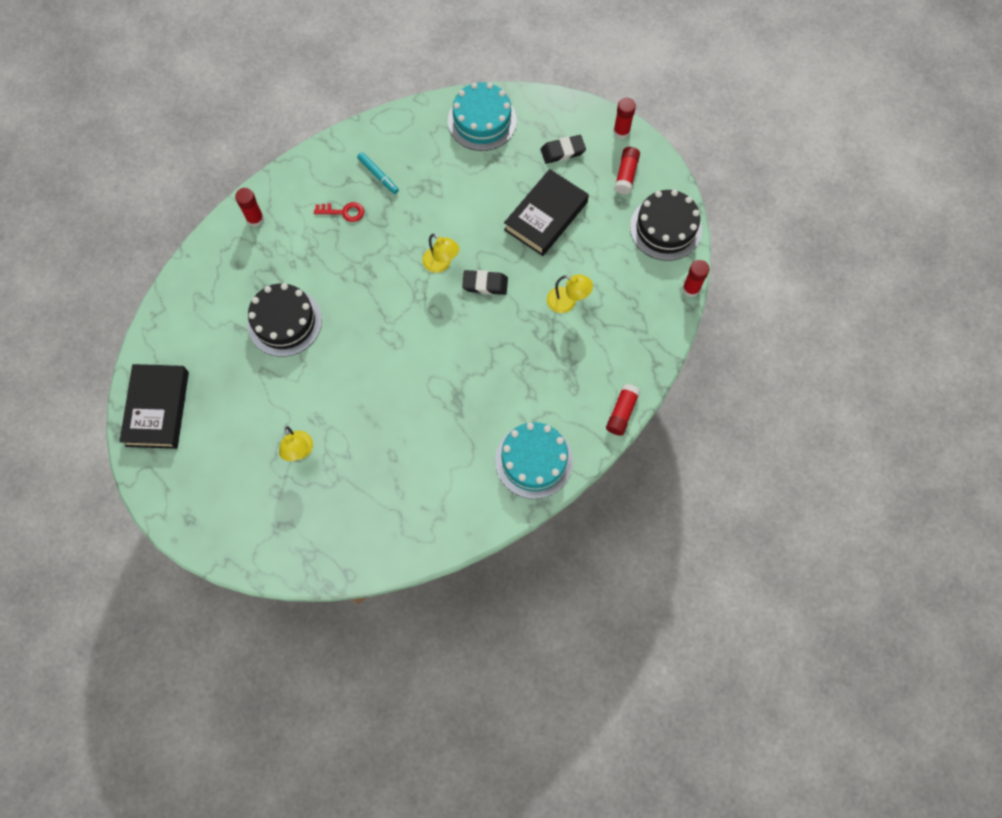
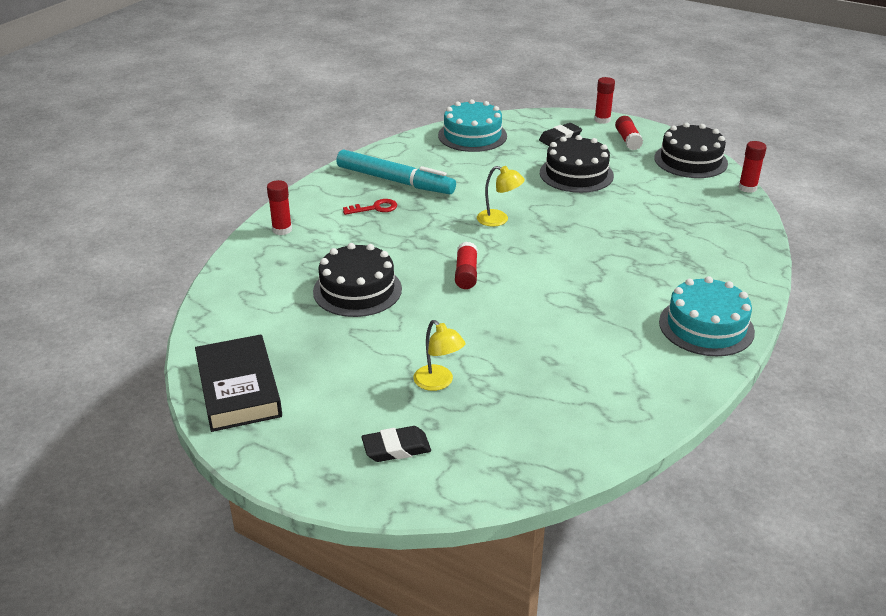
camera: 20 degrees left, 35 degrees down
(378, 175) = (395, 181): turquoise marker -> turquoise marker, size x2.15
(485, 284) = (553, 223): black eraser -> black eraser (396, 448)
(546, 216) = (576, 174): black book -> black cake
(567, 302) = (642, 218): yellow lamp -> none
(621, 413) = (761, 274): red glue stick -> red glue stick (466, 274)

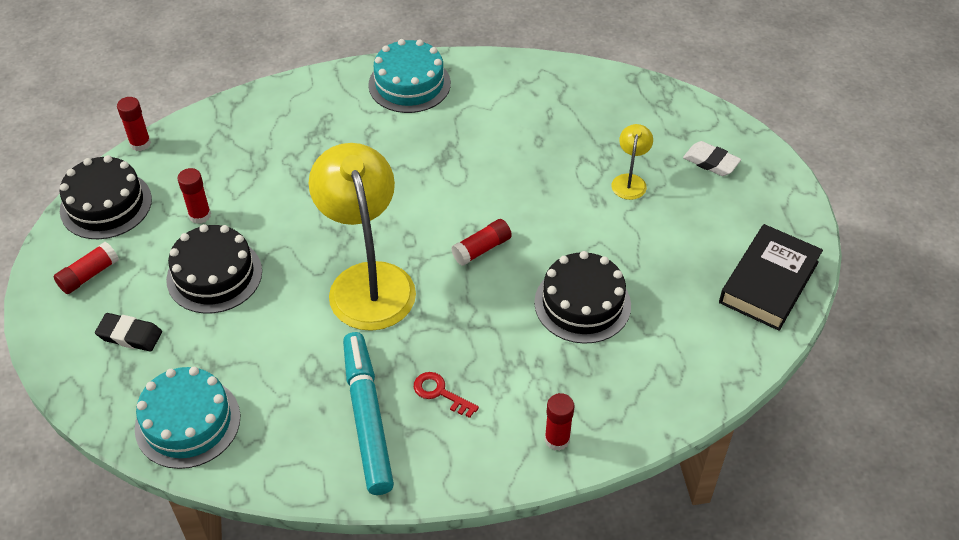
camera: 130 degrees left, 15 degrees up
(396, 448) = (711, 162): black eraser -> white eraser
(499, 220) = (368, 281): yellow lamp -> yellow lamp, size x2.28
(602, 120) = (44, 324): red glue stick -> red glue stick (200, 215)

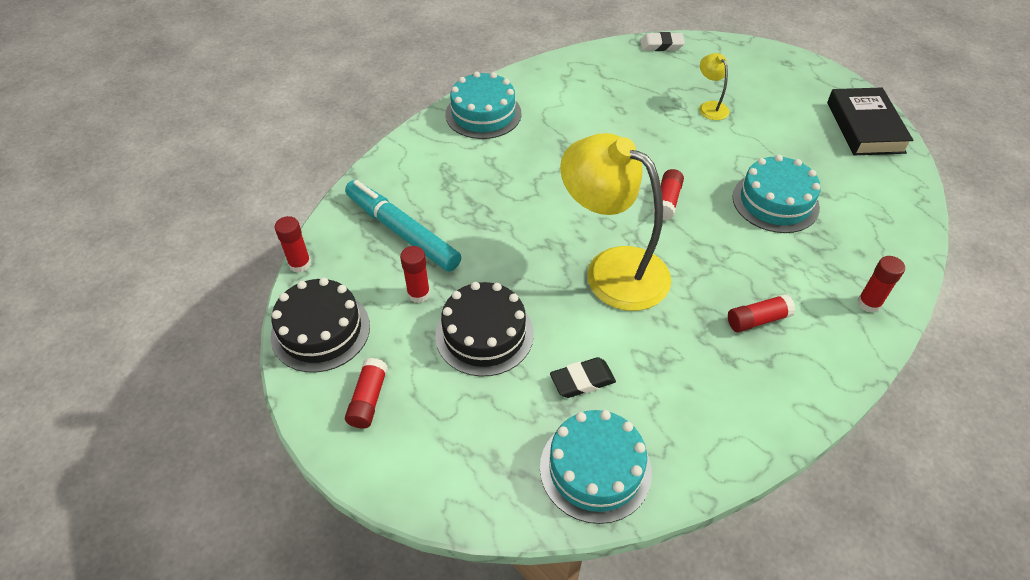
camera: 35 degrees left, 0 degrees up
(130, 335) = (463, 428): black eraser -> black eraser (582, 380)
(367, 417) = (729, 371): turquoise marker -> turquoise marker (402, 232)
(440, 393) = (757, 320): red key -> red glue stick
(582, 303) = (775, 202): black cake -> turquoise cake
(711, 162) = (744, 71): white eraser -> white eraser (661, 45)

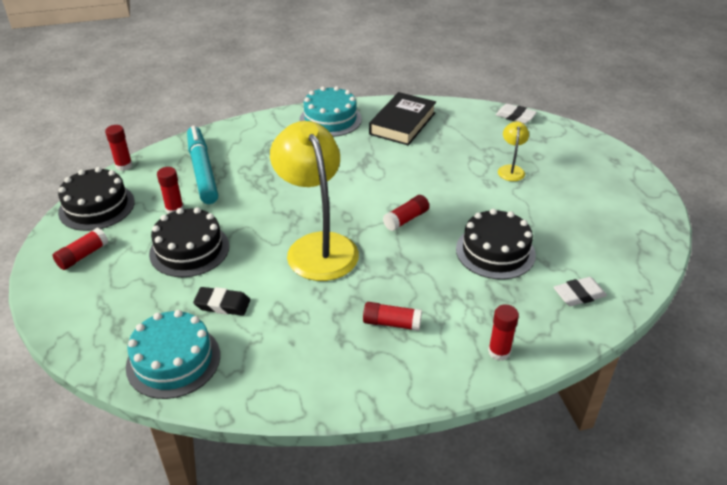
camera: 30 degrees right, 10 degrees down
(775, 202) = (495, 251): turquoise cake -> black cake
(865, 127) = (638, 228): black book -> black book (402, 123)
(878, 215) = (579, 295): none -> white eraser

